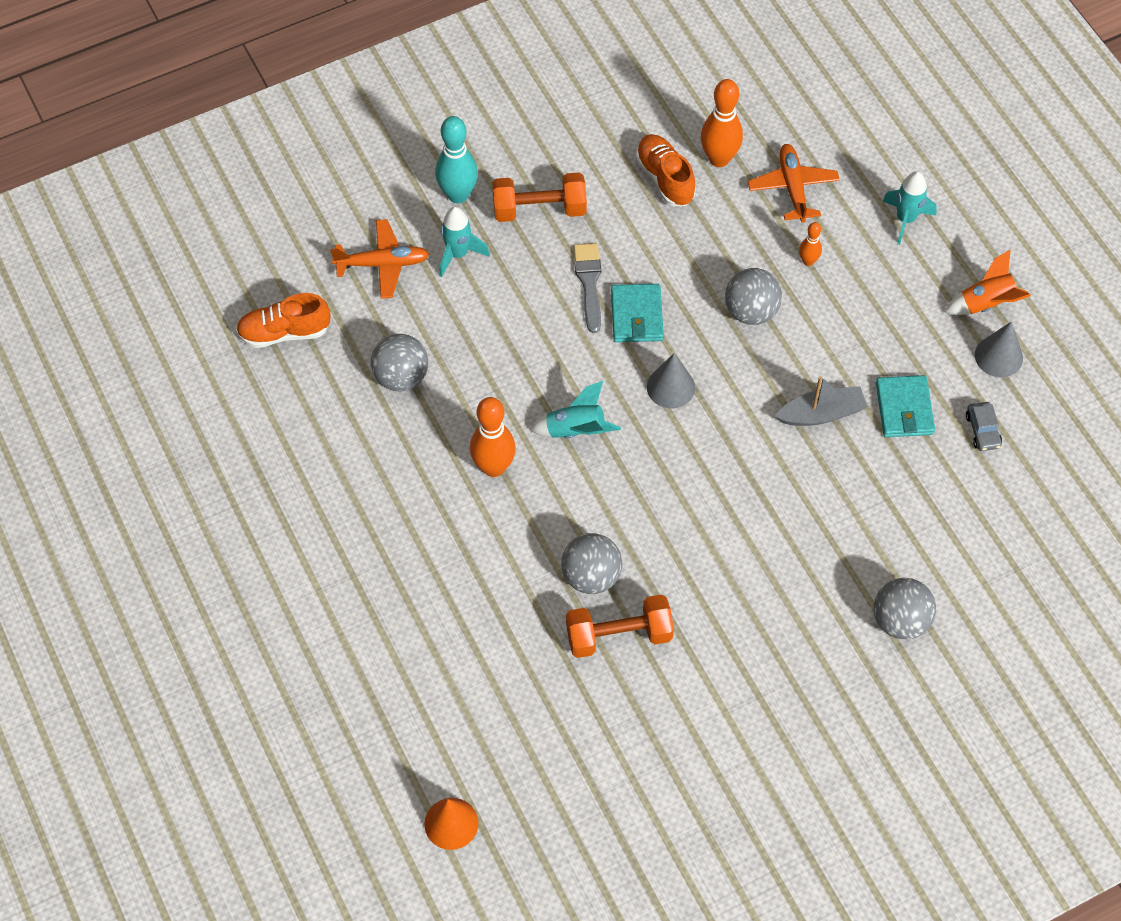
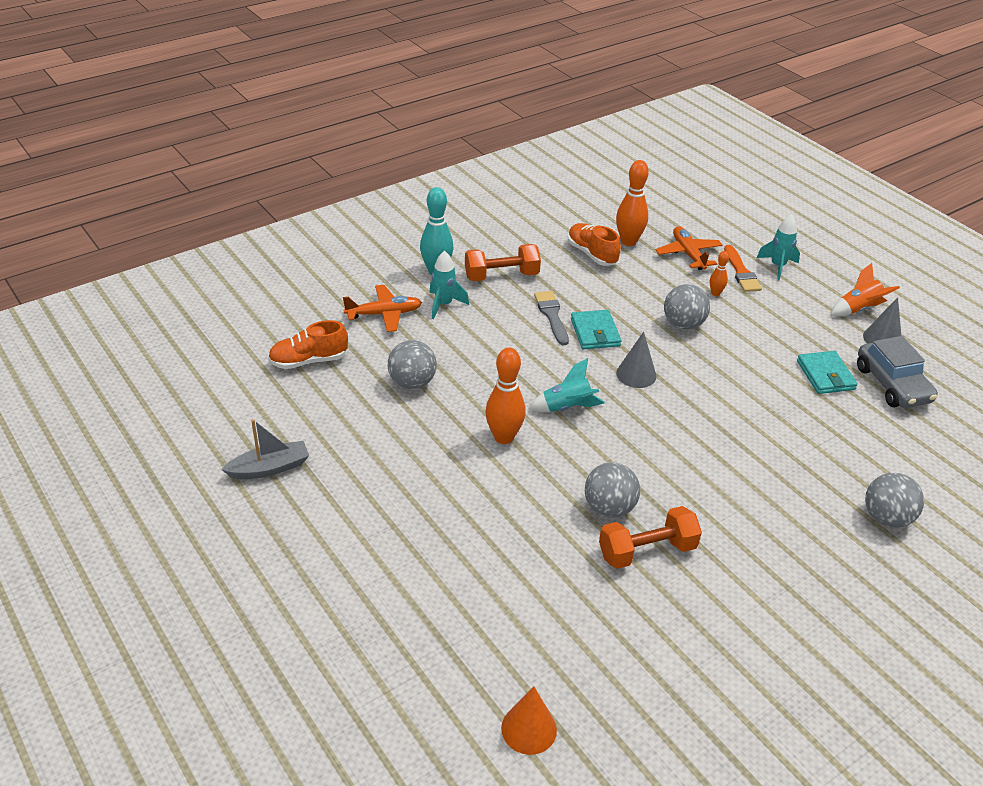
camera: 10 degrees left, 20 degrees down
(821, 413) = (762, 383): grey boat -> grey boat (269, 468)
(853, 226) = (741, 272): none -> orange brush
(982, 430) = (892, 384): grey car -> grey car, size x2.05

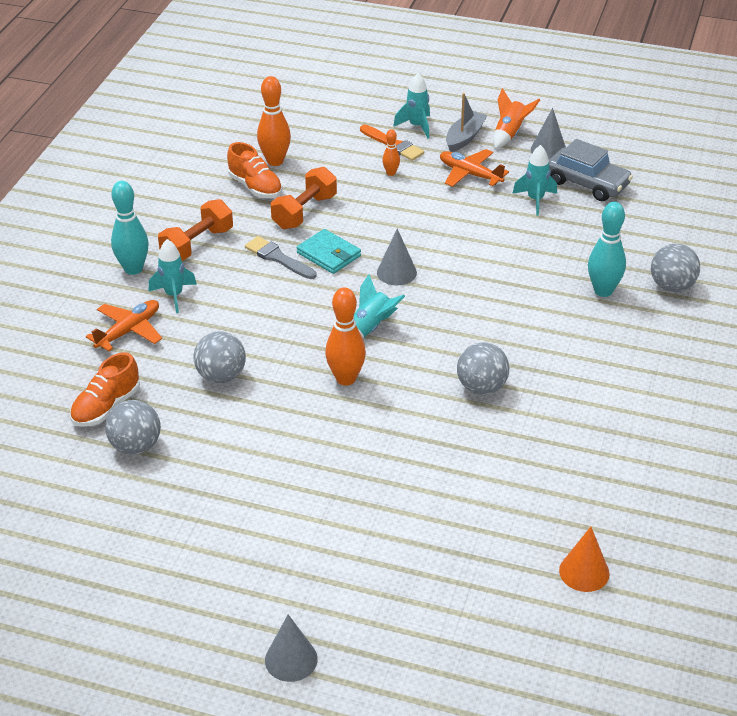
camera: 35 degrees left, 0 degrees up
(220, 637) = (291, 659): none -> grey cone
(269, 468) = (178, 513): grey boat -> grey boat (464, 137)
(592, 254) = (255, 187): orange shoe -> orange shoe turned 150 degrees counterclockwise
(647, 551) = (539, 403): orange dumbbell -> orange dumbbell (304, 212)
(683, 324) = (391, 212): grey ball -> grey ball (136, 446)
(688, 254) = (336, 149): orange plane -> orange plane (470, 174)
(811, 486) = (603, 291): none -> turquoise bowling pin
(825, 375) = (535, 200): turquoise wallet -> turquoise rocket

